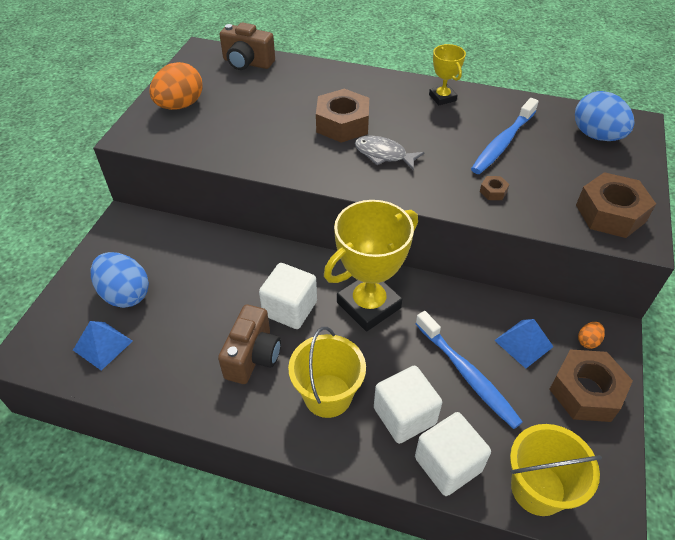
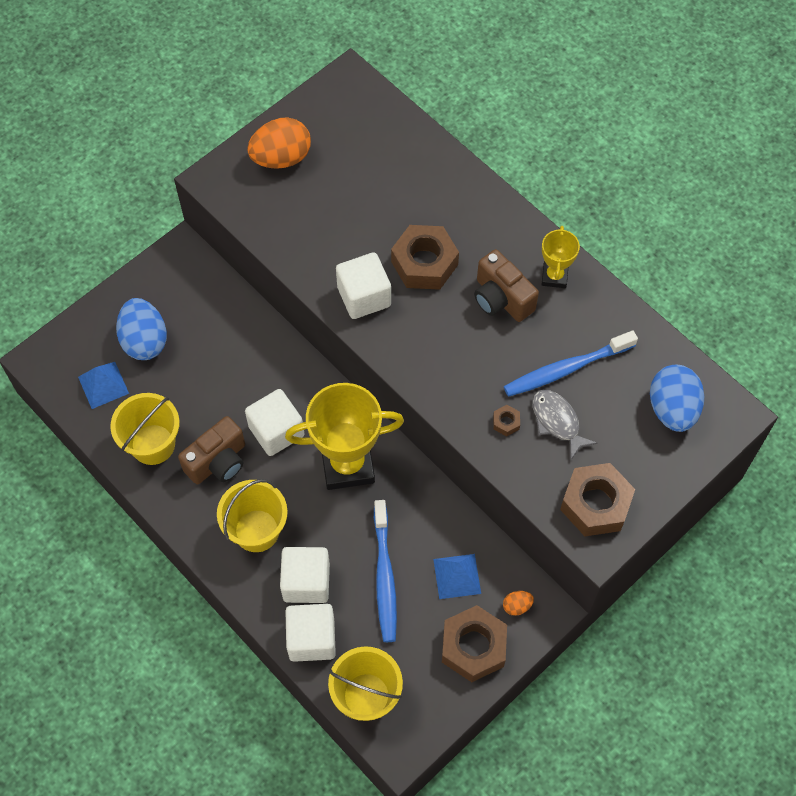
camera: 30 degrees right, 15 degrees up
(181, 371) = (153, 444): none -> yellow bucket
(247, 63) = (384, 123): brown camera -> brown camera (501, 298)
(312, 160) = (364, 296): none -> white cube
(383, 154) = (436, 324): grey fish -> grey fish (557, 422)

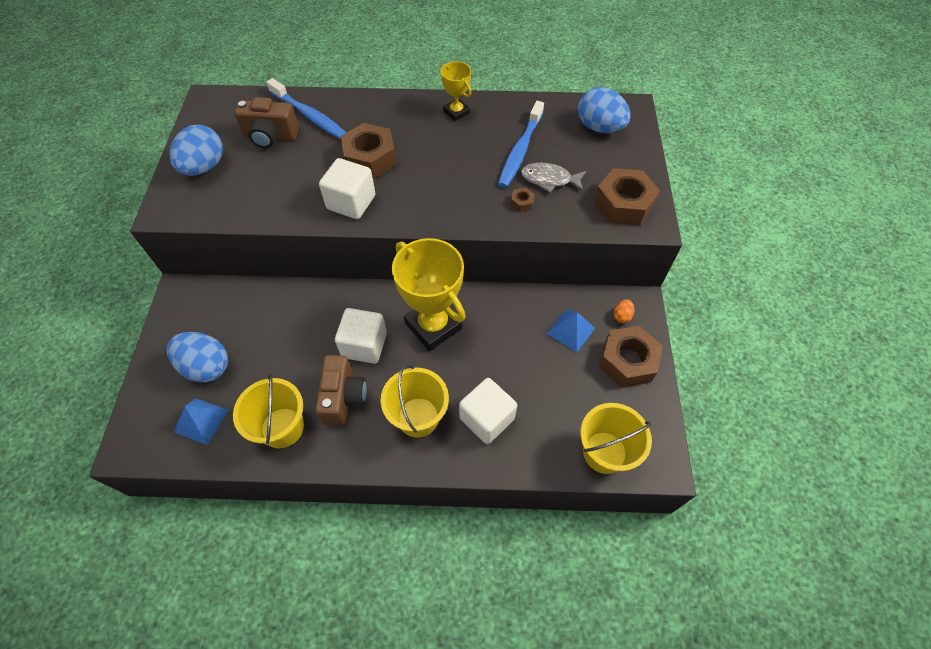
camera: 45 degrees left, 5 degrees down
(281, 158) = (204, 167): orange egg -> blue egg
(312, 639) = (530, 451): white cube -> none
(347, 465) = (433, 326): yellow trophy -> yellow trophy turned 75 degrees counterclockwise
(385, 576) = (530, 369): blue toothbrush -> blue toothbrush (310, 116)
(501, 298) = (439, 143): brown camera -> brown camera (271, 137)

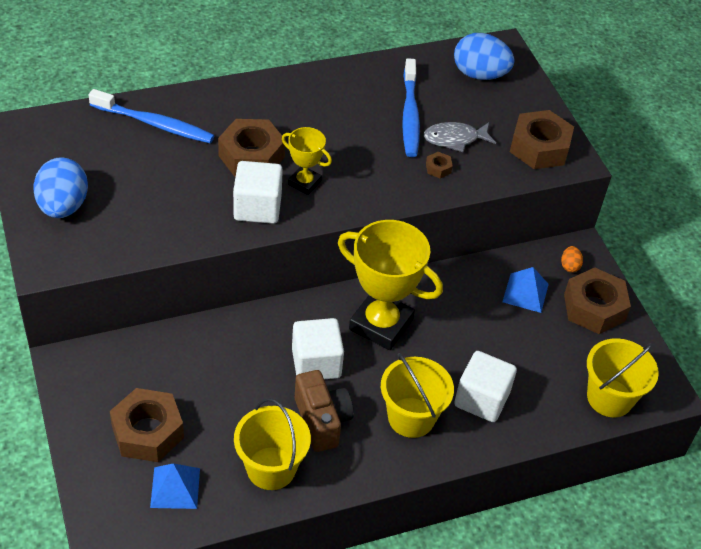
camera: 25 degrees left, 10 degrees down
(206, 366) = (147, 432): blue egg -> brown nut
(271, 137) = (122, 156): brown camera -> none
(456, 112) = (320, 87): yellow trophy -> yellow trophy (304, 183)

